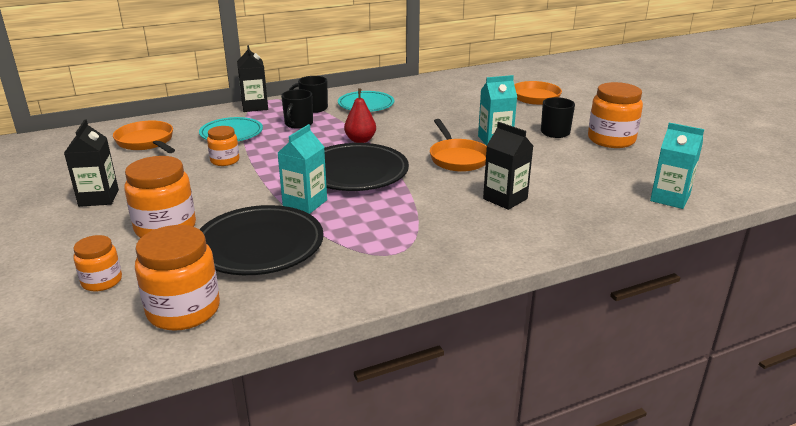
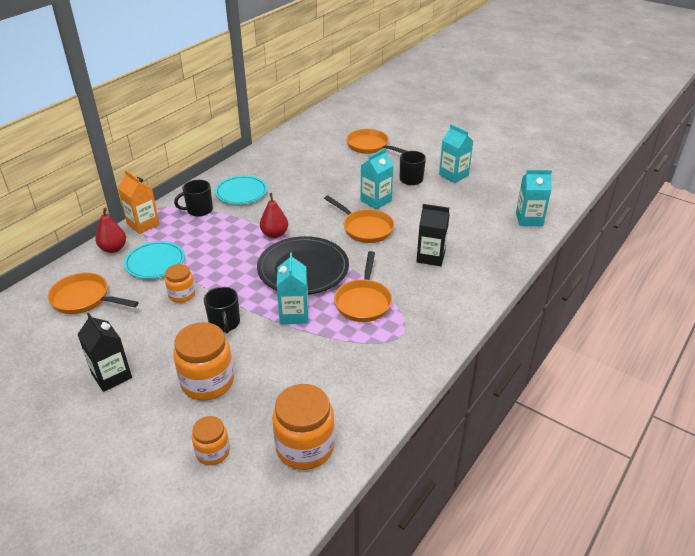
camera: 30 degrees left, 10 degrees up
(211, 116) = (113, 249): none -> red pear
(255, 106) = (143, 224): black carton -> orange carton
(259, 246) = (300, 368): black plate -> none
(298, 124) = (204, 232): black mug -> black mug (224, 323)
(386, 214) = (363, 302): none -> orange pan
(611, 140) = (453, 175): orange jar -> turquoise carton

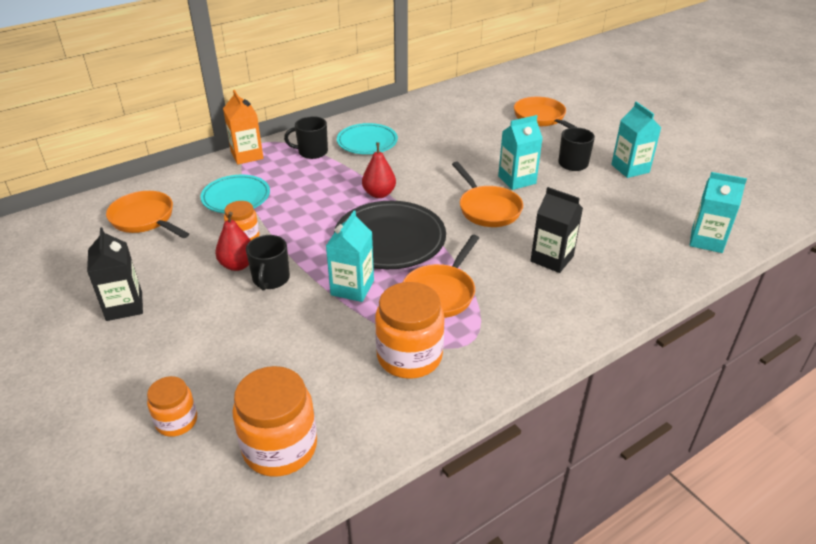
camera: 20 degrees right, 0 degrees up
(113, 249) = (203, 174): red pear -> red pear (238, 265)
(207, 382) = (216, 339): orange jar -> orange jar (409, 356)

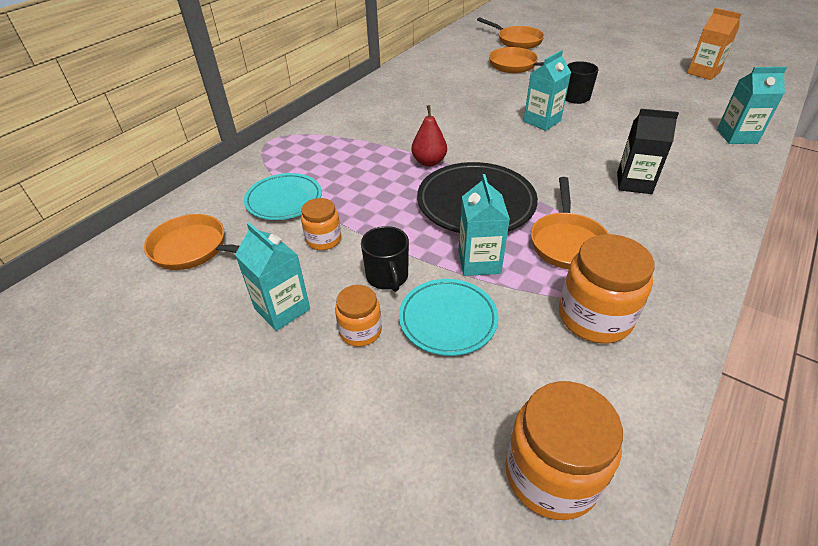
camera: 20 degrees left, 5 degrees up
(124, 306) = (237, 359): black carton -> none
(176, 421) = (406, 487): orange jar -> orange jar (360, 331)
(238, 265) = (339, 271): red pear -> none
(247, 155) = (264, 155): orange carton -> orange carton (703, 73)
(312, 152) = (330, 137): black mug -> none
(367, 142) = (378, 117): turquoise plate -> turquoise plate (448, 319)
(487, 209) = (539, 152): orange pan -> orange pan (517, 41)
(630, 168) = (623, 92): turquoise carton -> turquoise carton (282, 309)

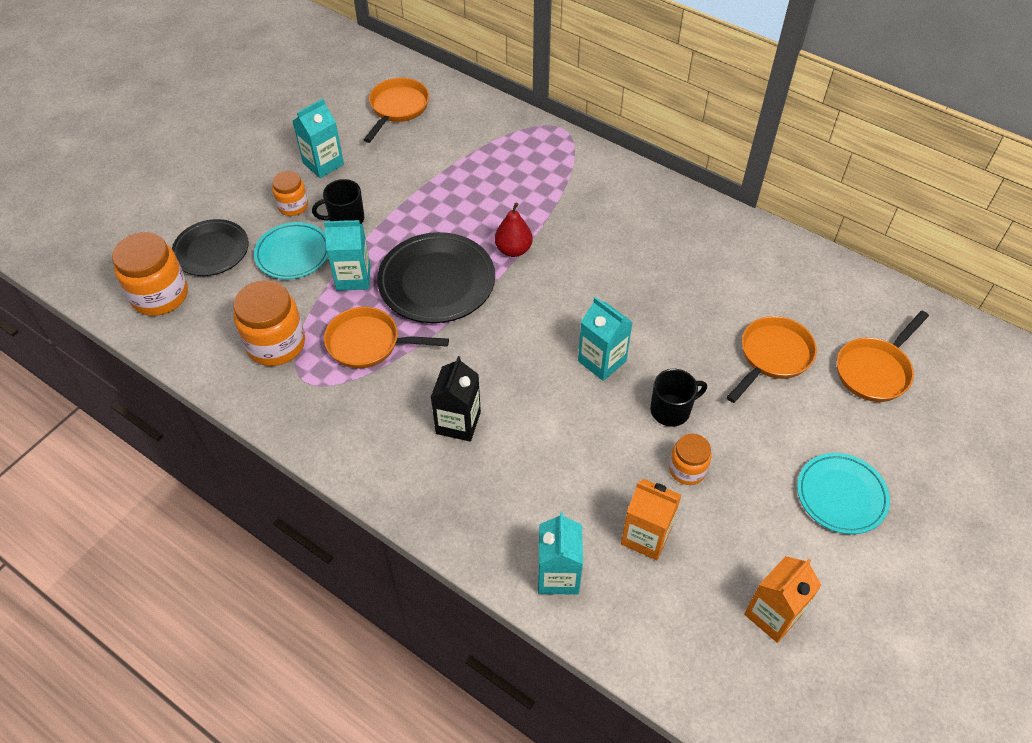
camera: 90 degrees right, 10 degrees up
(284, 200) = (457, 150): turquoise plate -> turquoise plate (841, 495)
(323, 239) = (398, 179): orange jar -> orange jar (687, 469)
(450, 417) = (211, 251): none -> black plate
(681, 106) = (646, 536): none -> orange carton

